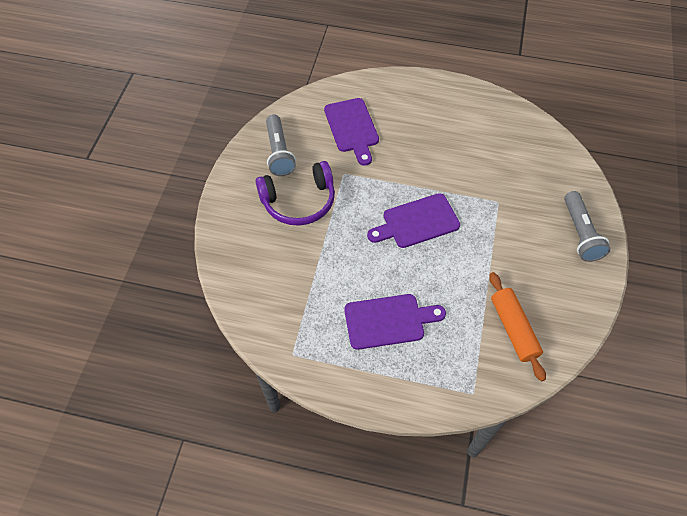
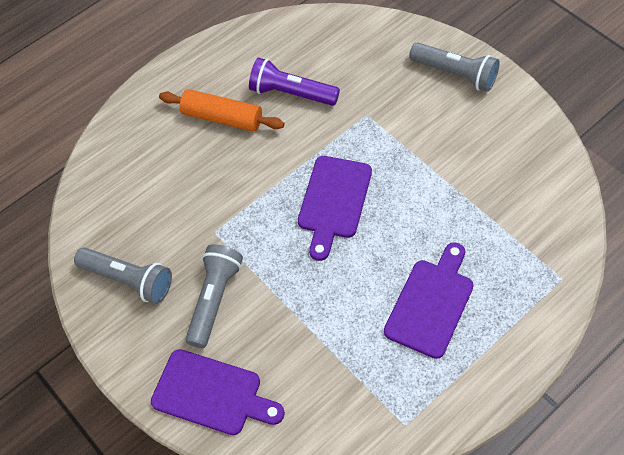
camera: 50 degrees left, 0 degrees up
(299, 201) = (214, 300): purple headphones -> grey flashlight
(352, 128) = (161, 185): purple cutting board -> purple cutting board (212, 393)
(476, 151) = (291, 93): none -> purple flashlight
(513, 329) = (517, 198): orange rolling pin -> orange rolling pin (222, 118)

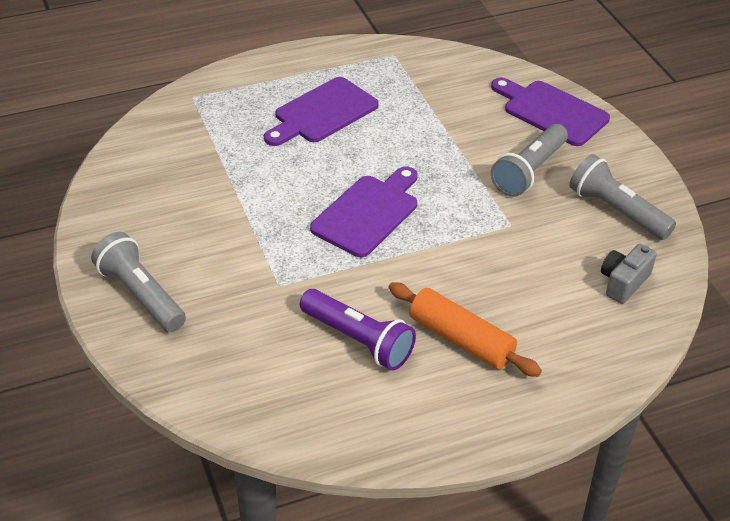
camera: 165 degrees left, 15 degrees down
(114, 207) = (623, 282): none -> grey camera

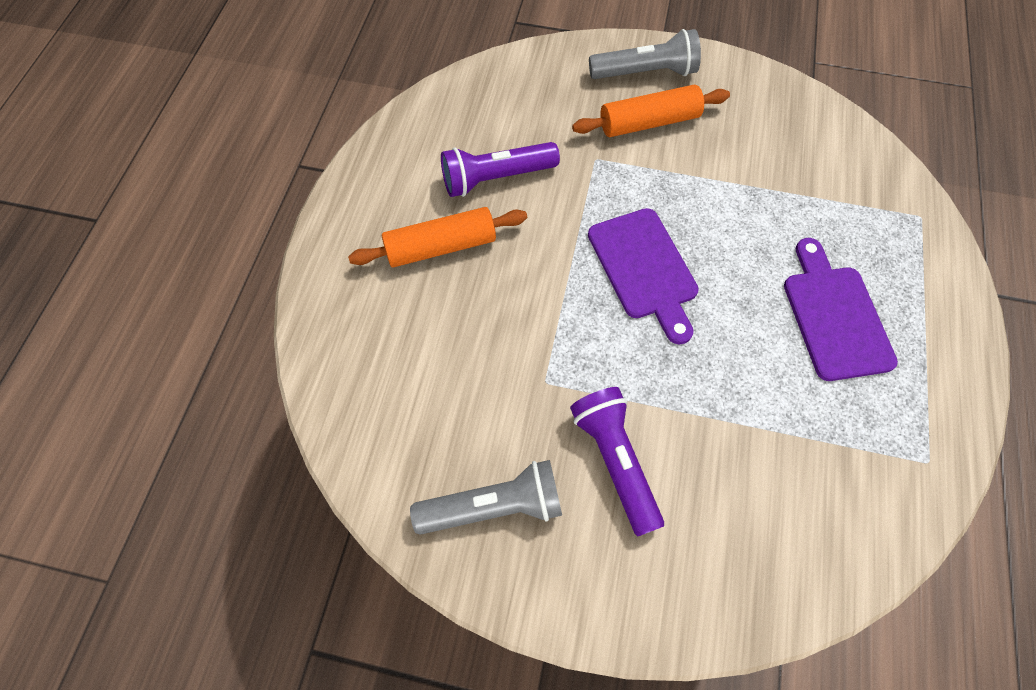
camera: 125 degrees right, 20 degrees up
(207, 268) = (649, 122): none -> orange rolling pin
(529, 171) = (615, 461): grey flashlight -> purple flashlight
(551, 112) = (711, 575): purple cutting board -> none
(623, 282) = (397, 428): grey camera -> none

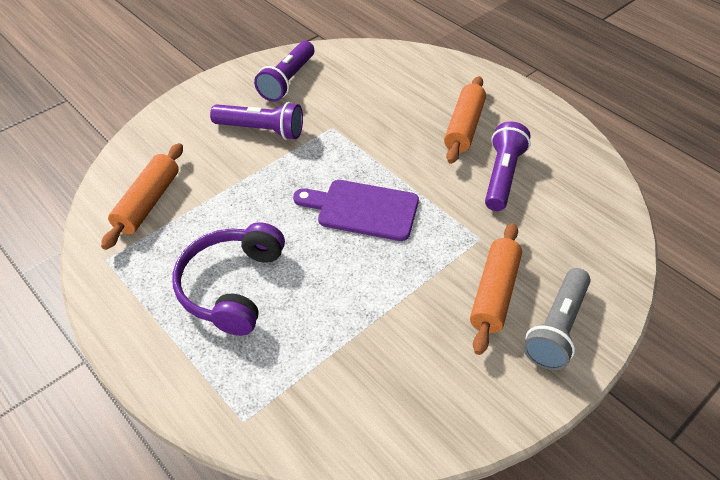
camera: 125 degrees right, 15 degrees down
(493, 506) = (288, 81): grey flashlight -> purple flashlight
(831, 492) = (148, 203): none -> orange rolling pin
(834, 316) = (231, 286): purple cutting board -> purple headphones

